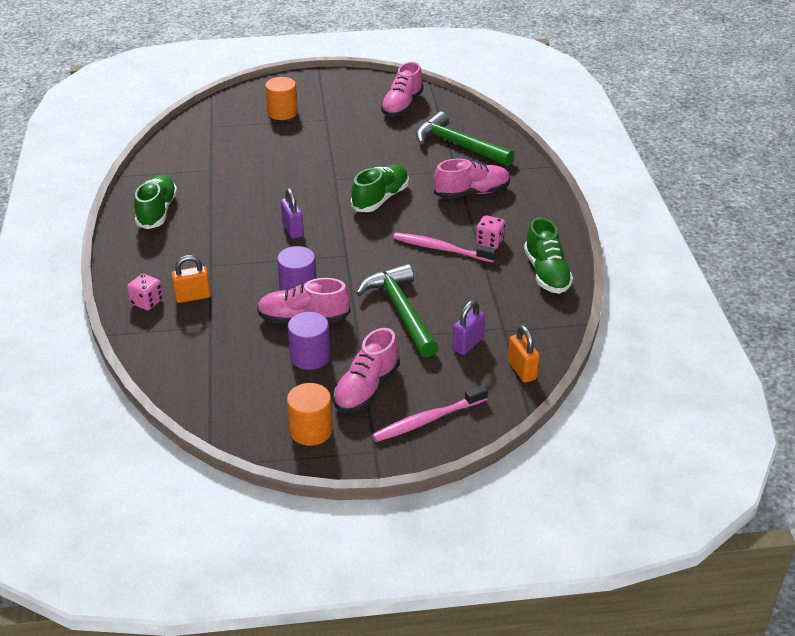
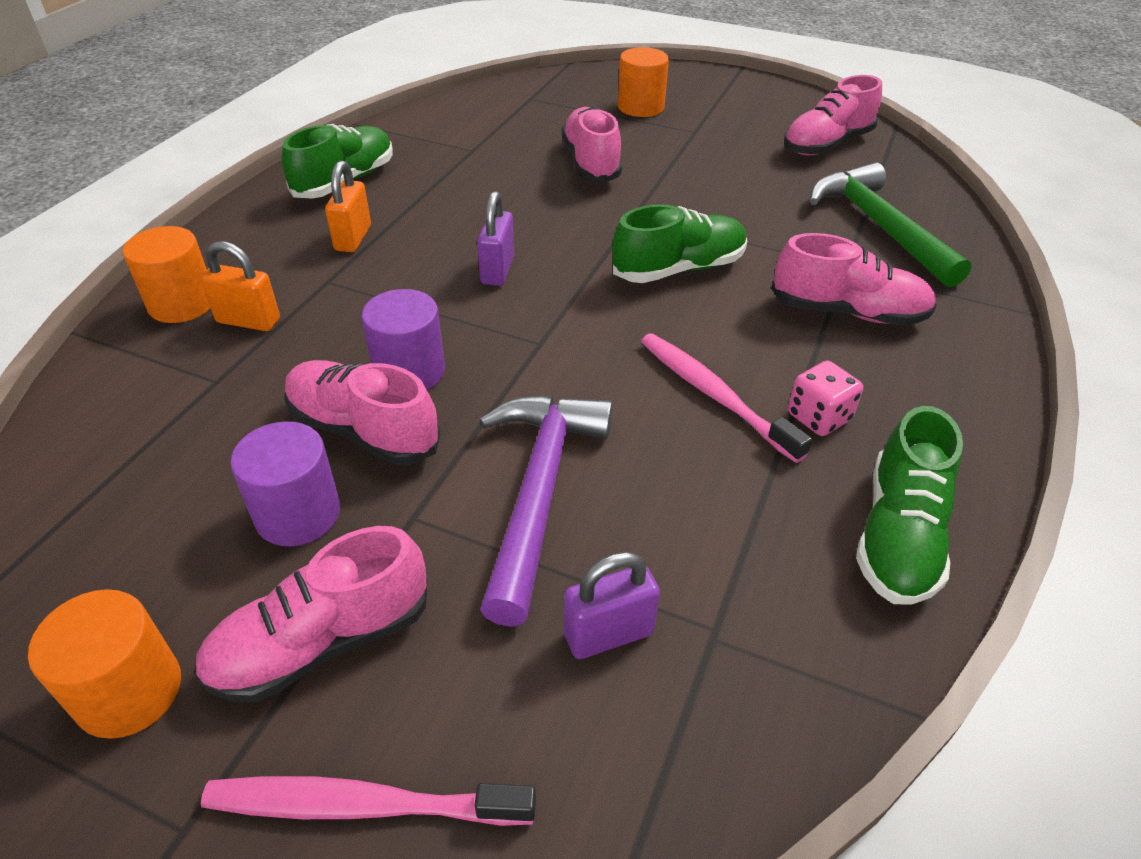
camera: 30 degrees right, 5 degrees up
(147, 302) = (182, 304): pink dice -> orange cylinder
(286, 156) = (591, 163): none -> pink shoe
(401, 311) = (539, 491): green hammer -> purple hammer
(522, 370) = (678, 776): orange padlock -> orange padlock (353, 238)

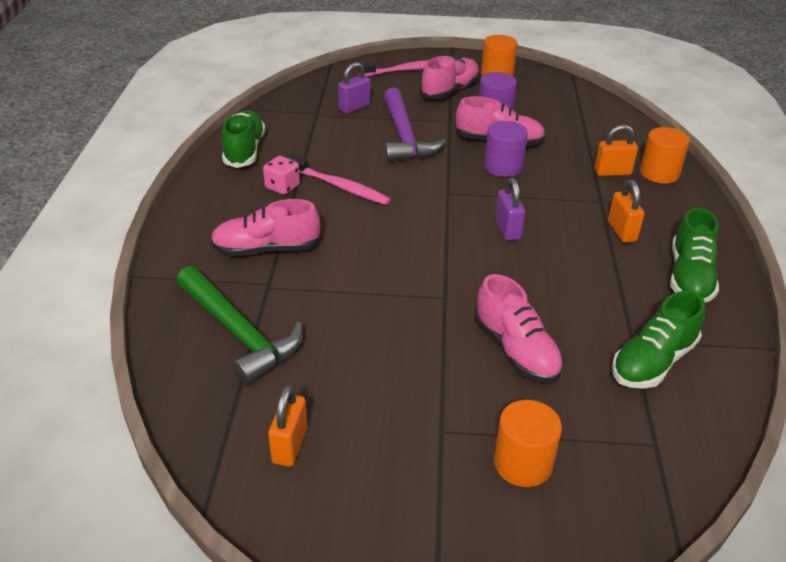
camera: 160 degrees right, 5 degrees down
(678, 269) = (389, 257): green shoe -> green shoe (653, 362)
(827, 145) = (290, 446): pink shoe -> orange padlock

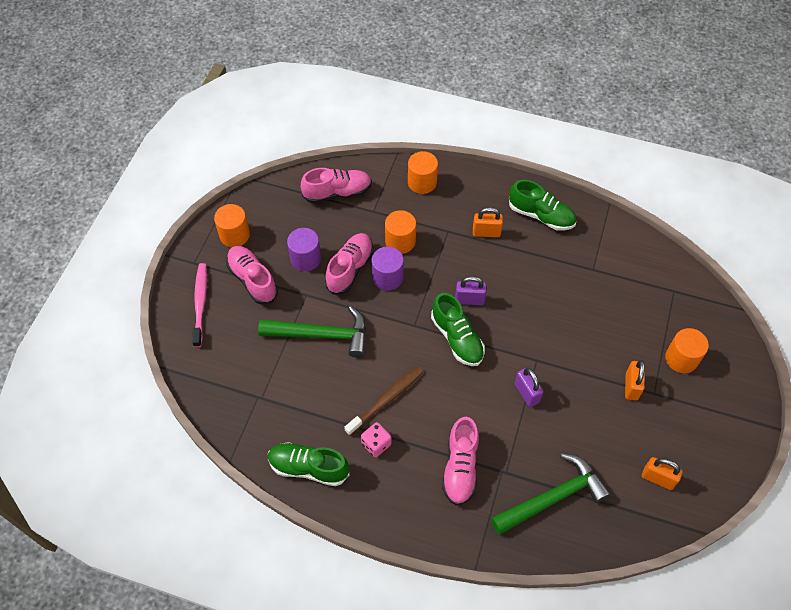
camera: 75 degrees left, 20 degrees up
(340, 186) = (386, 400): pink toothbrush -> brown toothbrush
(354, 107) = (258, 363): purple padlock -> purple padlock (526, 393)
(404, 137) = (322, 335): purple hammer -> green hammer
(516, 350) = (593, 334): pink shoe -> pink shoe (337, 193)
(559, 169) = (400, 241): none -> orange cylinder
(612, 172) = (413, 210): orange padlock -> orange padlock (631, 386)
(653, 362) = (612, 266): green shoe -> green shoe (457, 338)

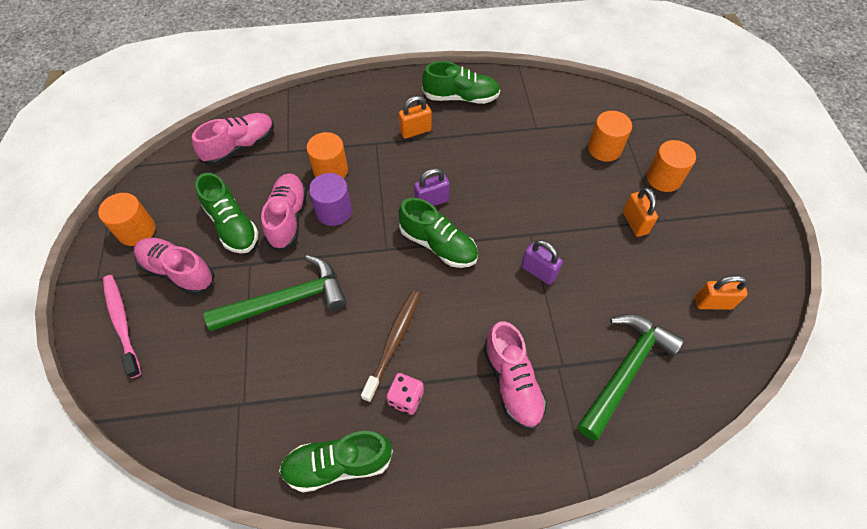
camera: 25 degrees left, 0 degrees up
(305, 258) = (232, 225): purple cylinder -> green shoe
(422, 182) = (326, 107): orange cylinder -> orange cylinder (604, 149)

